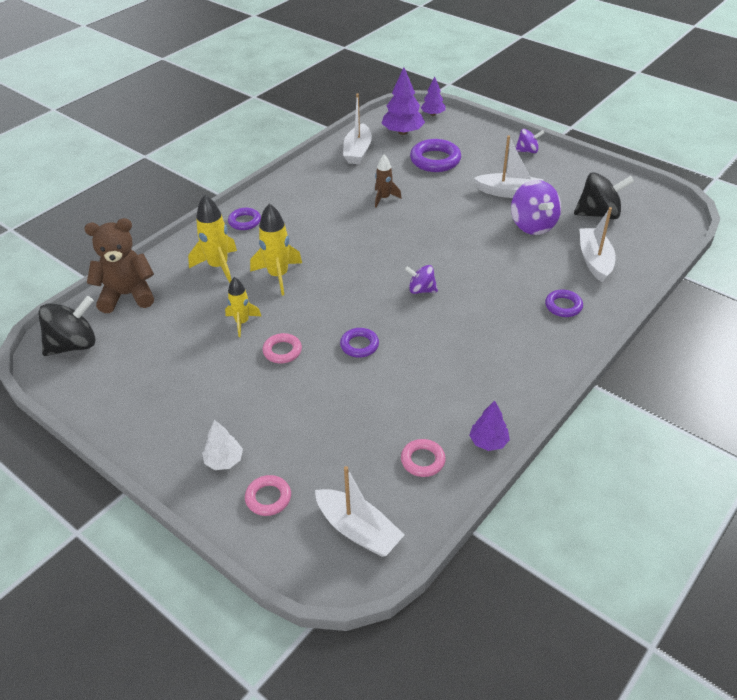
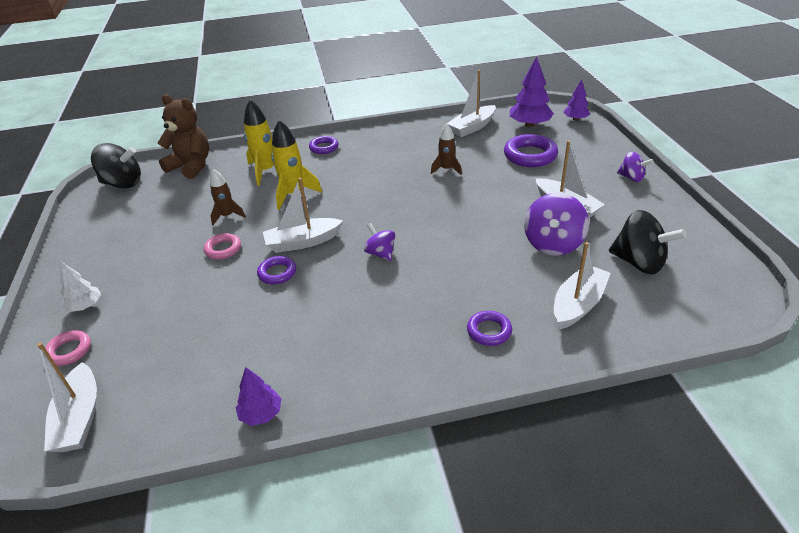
camera: 40 degrees right, 5 degrees down
(242, 322) = (227, 216): yellow rocket -> brown rocket
(345, 311) = (303, 242): none -> white boat
(423, 460) = (194, 394): pink ring -> none

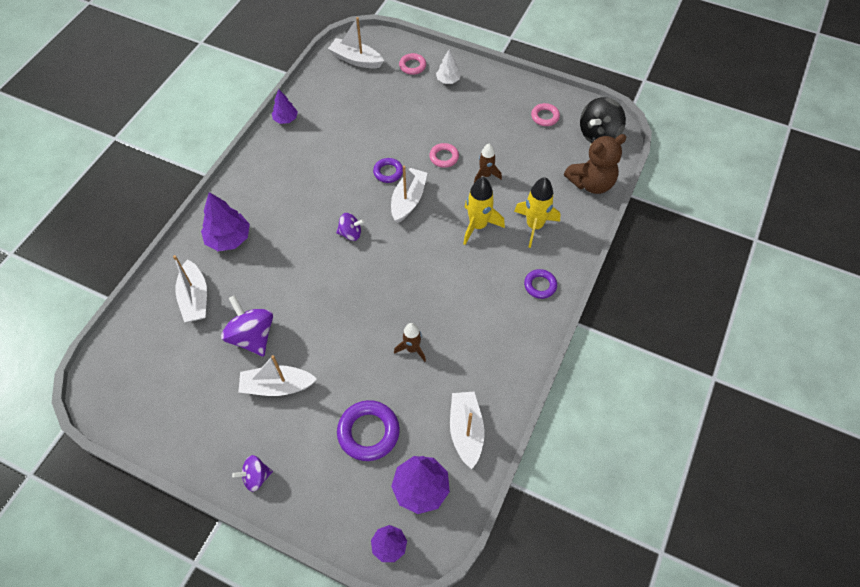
camera: 125 degrees right, 20 degrees up
(115, 218) = (545, 117): none -> pink ring
(489, 331) = (228, 239): purple ring -> purple tree
(639, 263) = (182, 368): black spinning top -> none

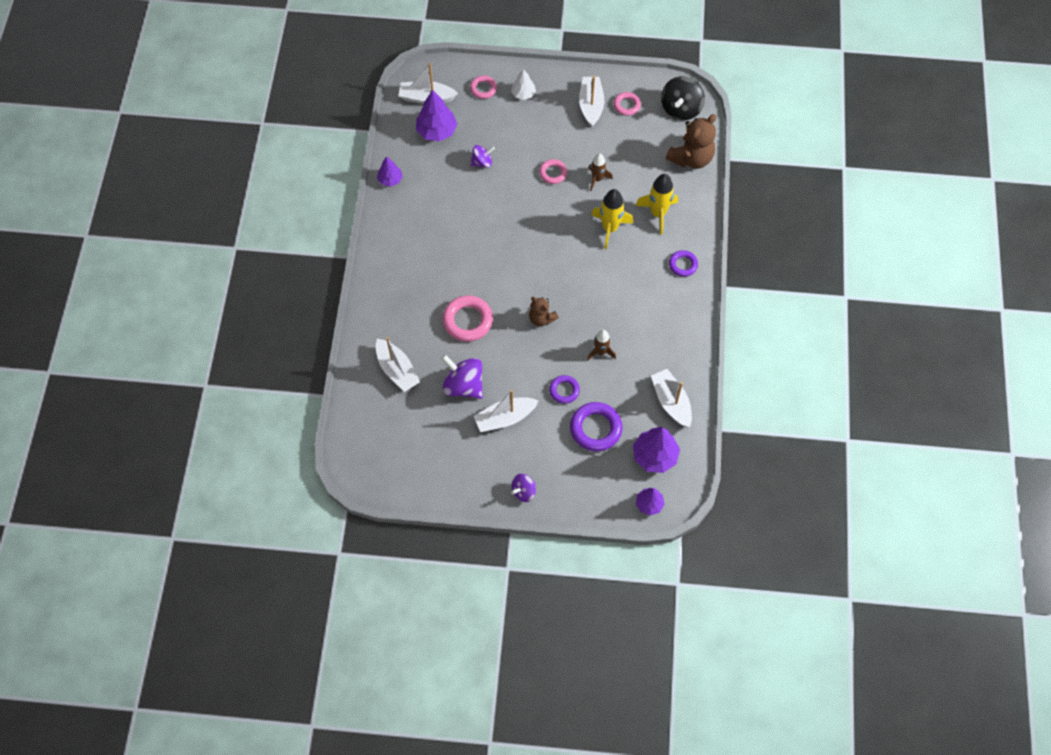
camera: 20 degrees left, 5 degrees up
(228, 239) = (398, 309): purple tree -> purple tree (436, 131)
(290, 272) = (467, 321): none -> pink ring
(350, 233) = (503, 270): purple spinning top -> purple spinning top (482, 162)
(366, 293) = (541, 318): none -> brown teddy bear
(388, 172) = (509, 203): purple ring -> purple ring (564, 390)
(408, 200) = (539, 224): white boat -> white boat (591, 105)

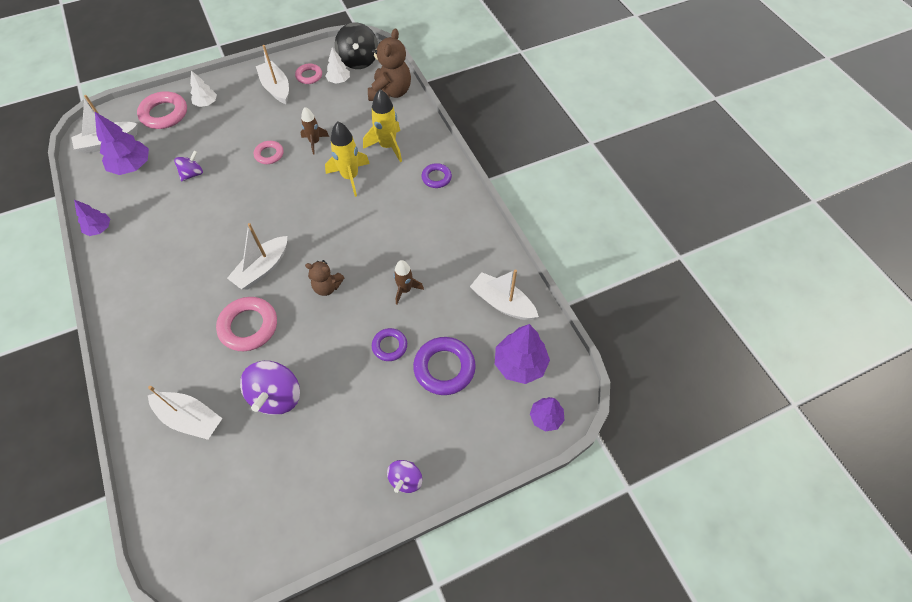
camera: 30 degrees left, 5 degrees down
(463, 385) = (276, 396): purple spinning top -> purple spinning top turned 90 degrees counterclockwise
(483, 89) = (164, 114): pink ring -> pink ring, size x1.70
(505, 418) = (341, 408): white boat -> white boat (262, 269)
(651, 123) = (339, 80): none -> white tree

